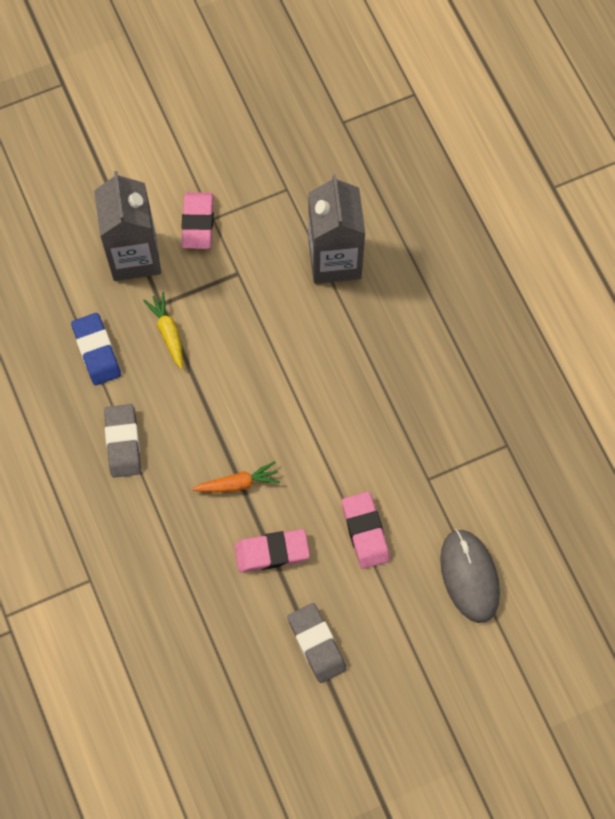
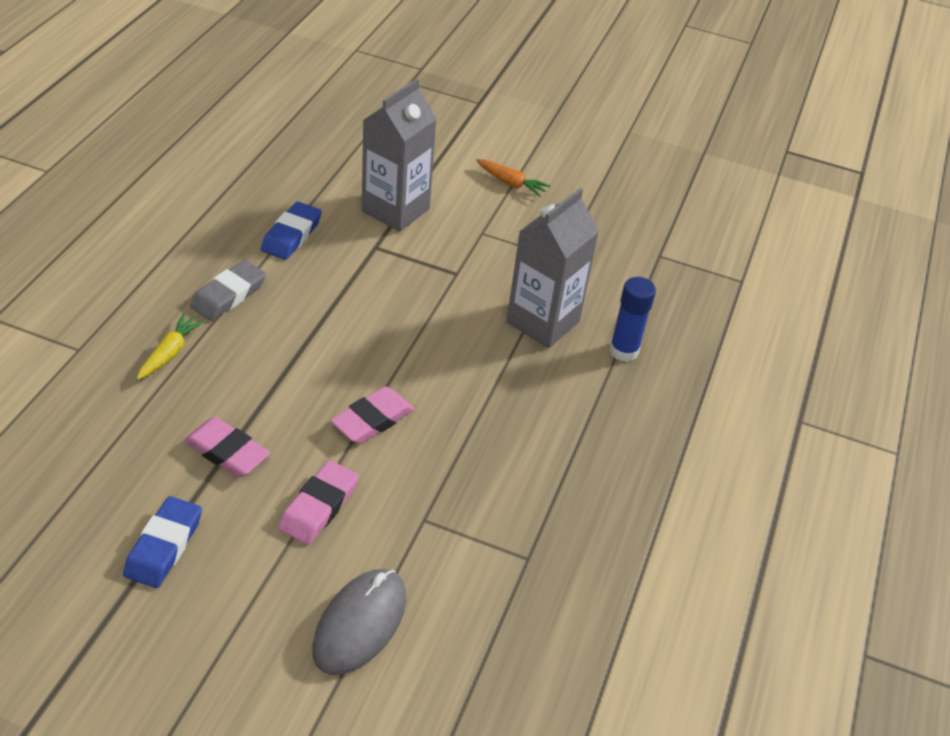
camera: 40 degrees right, 25 degrees down
(168, 332) = (356, 264): yellow carrot -> yellow carrot (170, 352)
(198, 223) = (467, 227): pink eraser -> pink eraser (372, 420)
(238, 483) = (270, 387): orange carrot -> orange carrot (511, 183)
(316, 644) = (164, 546): grey eraser -> blue eraser
(405, 234) = (623, 351): none -> blue glue stick

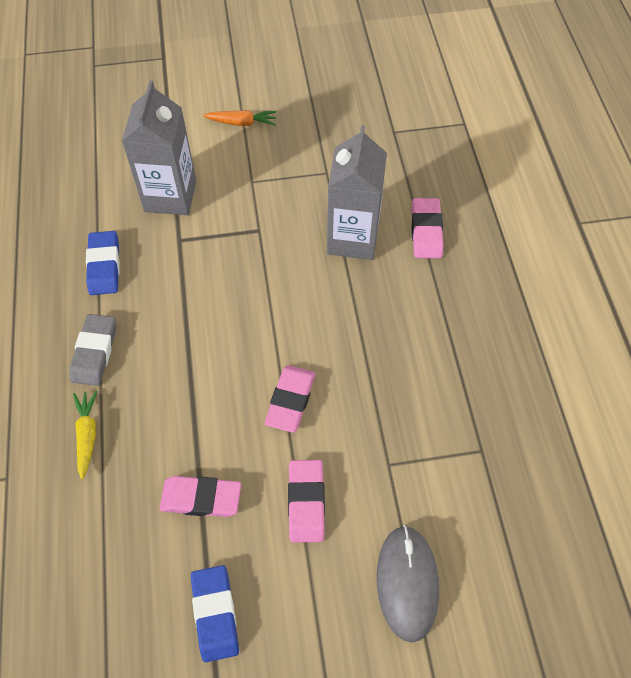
camera: 25 degrees left, 15 degrees up
(623, 351) = (426, 231): blue glue stick -> pink eraser

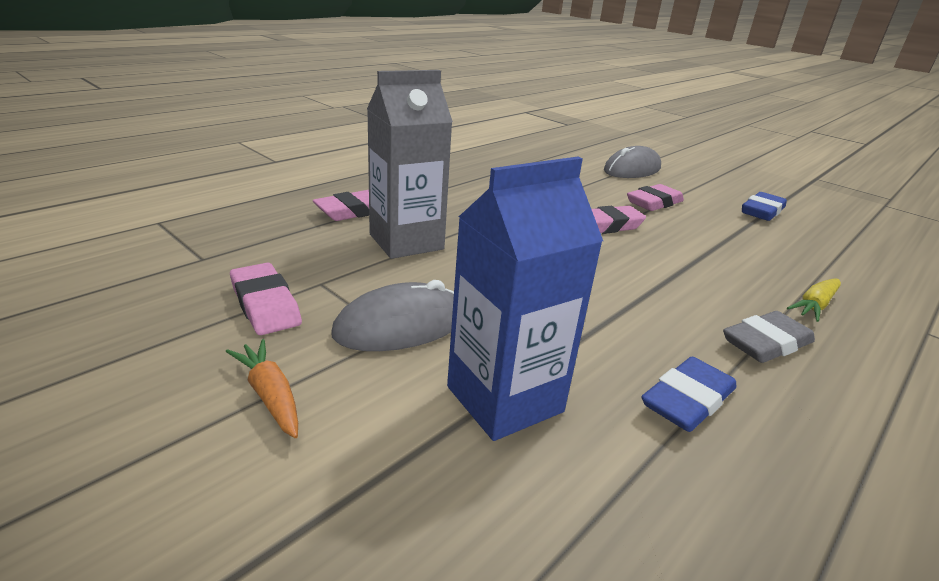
camera: 130 degrees left, 30 degrees down
(170, 196) = (504, 399): grey carton -> blue carton
(201, 498) = (730, 236): pink eraser -> pink eraser (265, 304)
(256, 187) = (401, 325): none -> grey mouse

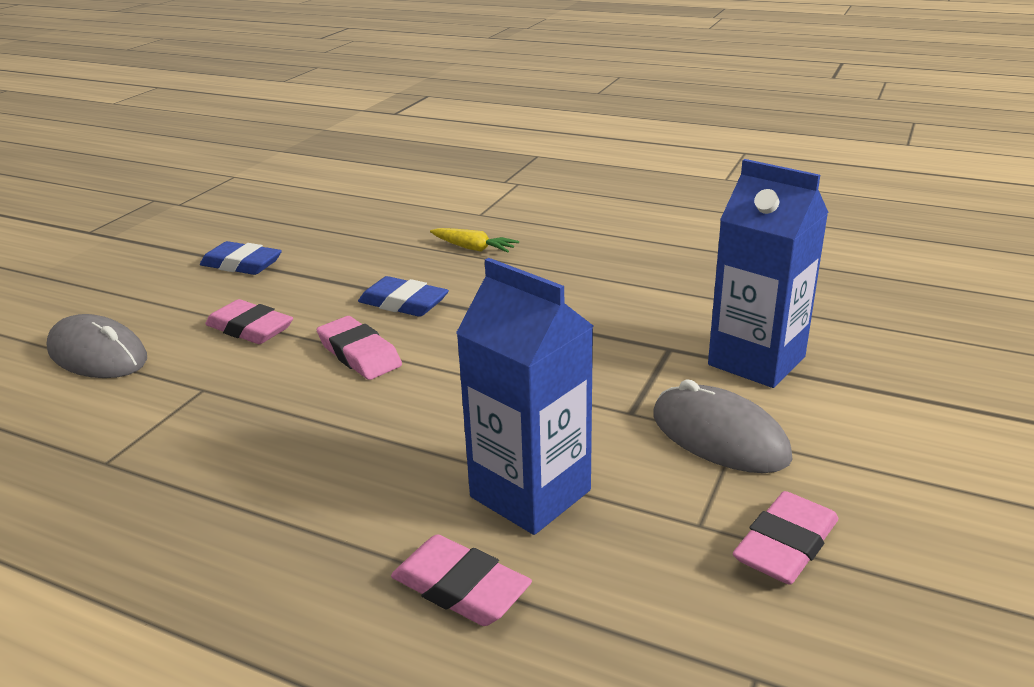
camera: 105 degrees left, 0 degrees up
(270, 395) = (891, 471): orange carrot -> none
(406, 242) = (530, 493): grey carton -> blue carton
(687, 400) = (672, 294): blue eraser -> blue eraser (403, 303)
(766, 343) = (559, 268): grey eraser -> none

